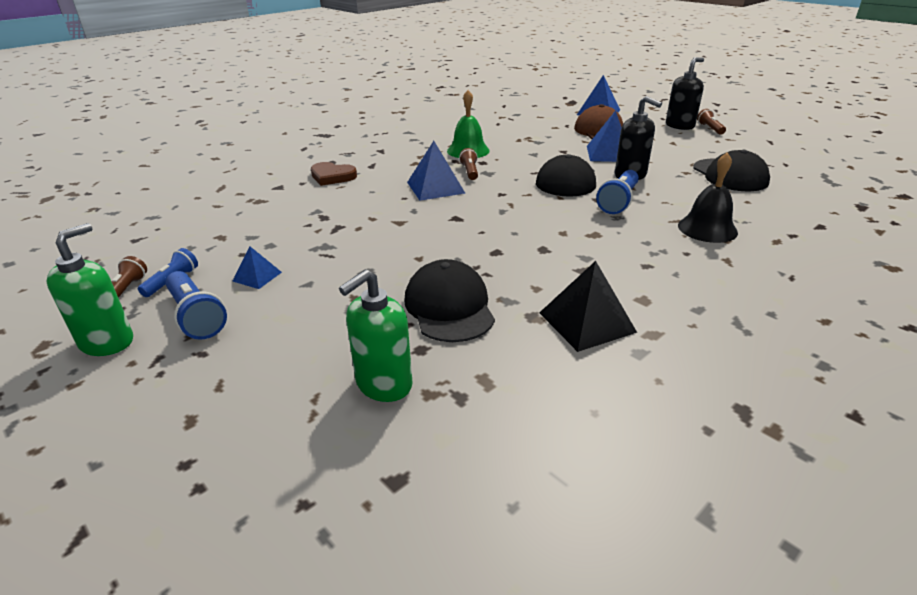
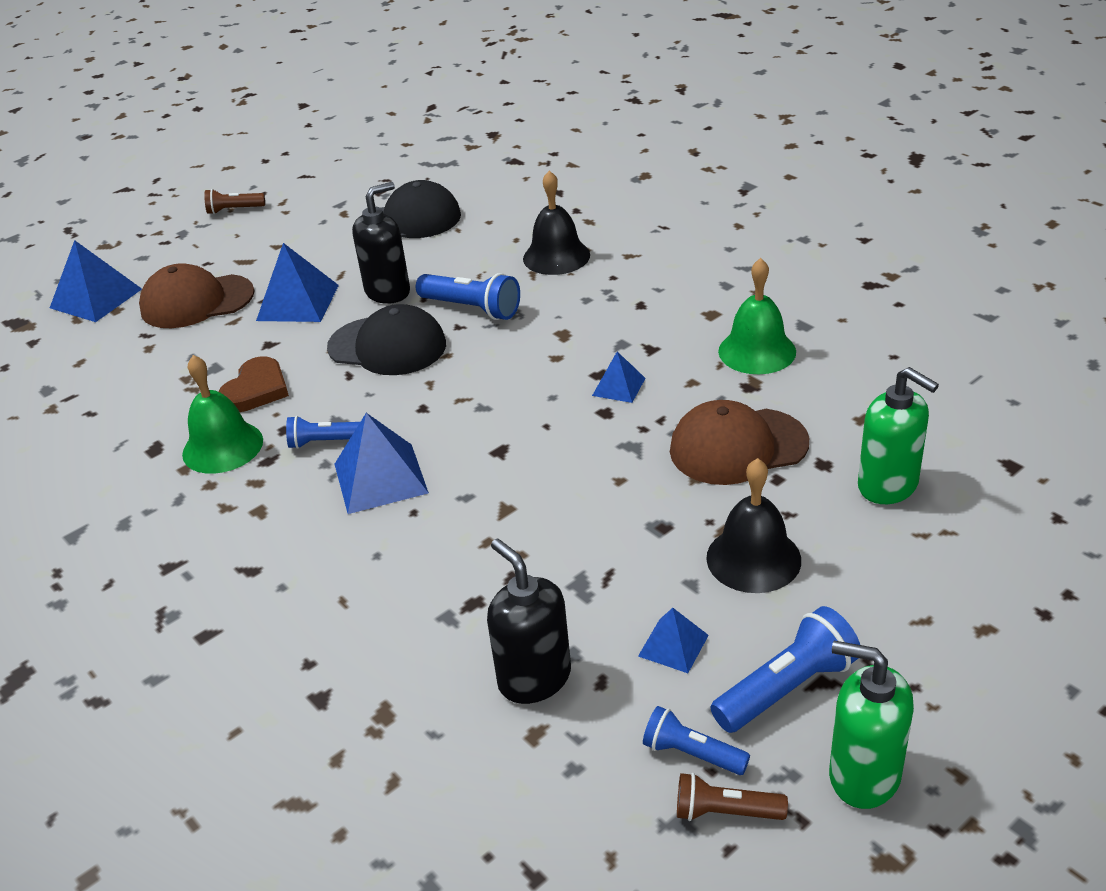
camera: 85 degrees left, 5 degrees up
(320, 309) = (753, 558): none -> black bell
(332, 176) = (290, 620): brown heart -> brown heart (256, 389)
(449, 307) = (738, 446): black cap -> brown cap
(470, 172) = (324, 442): brown flashlight -> blue flashlight
(527, 256) = (618, 386): none -> blue pyramid
(587, 322) = (757, 351): black pyramid -> green bell
(680, 126) = (208, 232): black soap dispenser -> black soap dispenser (534, 678)

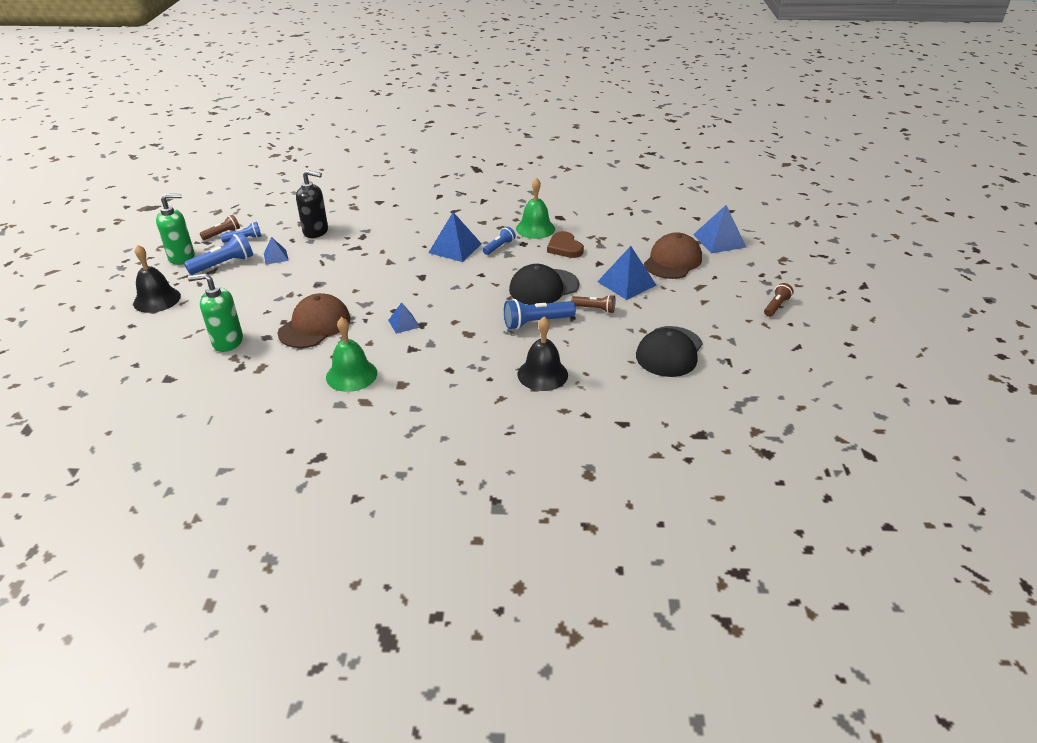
camera: 130 degrees right, 0 degrees up
(388, 292) = (595, 309): black soap dispenser -> brown flashlight
(753, 558) = (268, 291): black bell -> black bell (157, 299)
(787, 688) = (224, 264): blue flashlight -> blue flashlight turned 135 degrees counterclockwise

